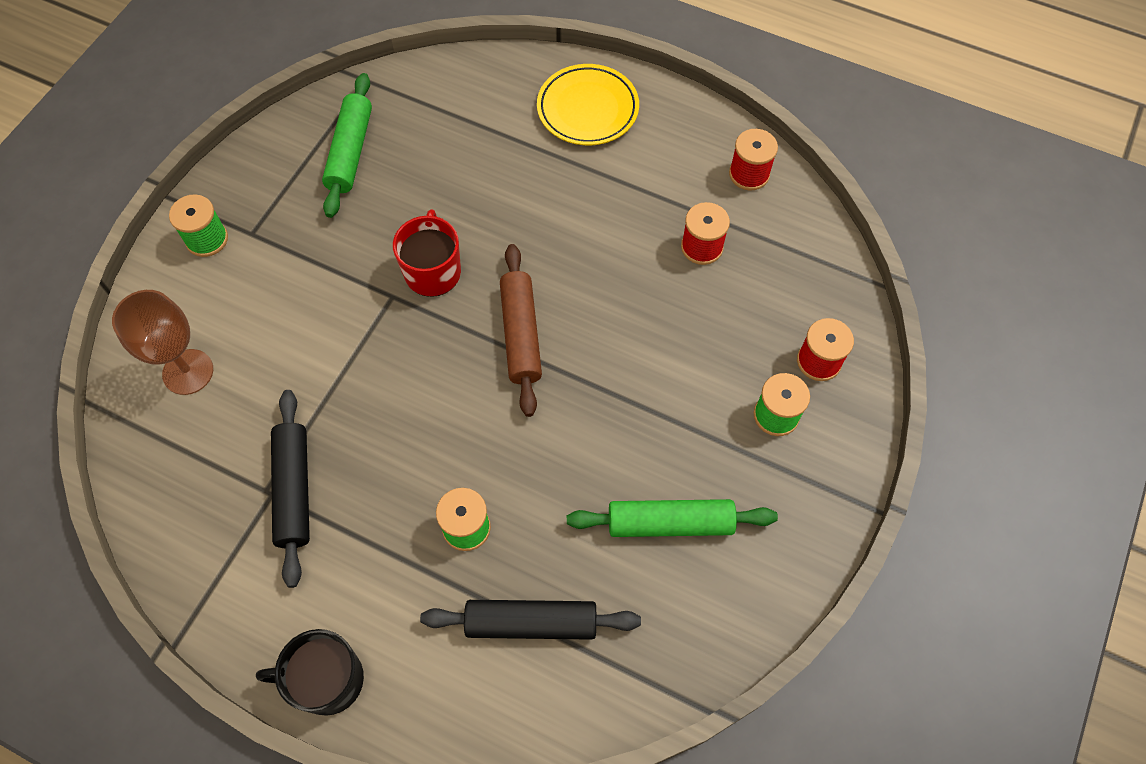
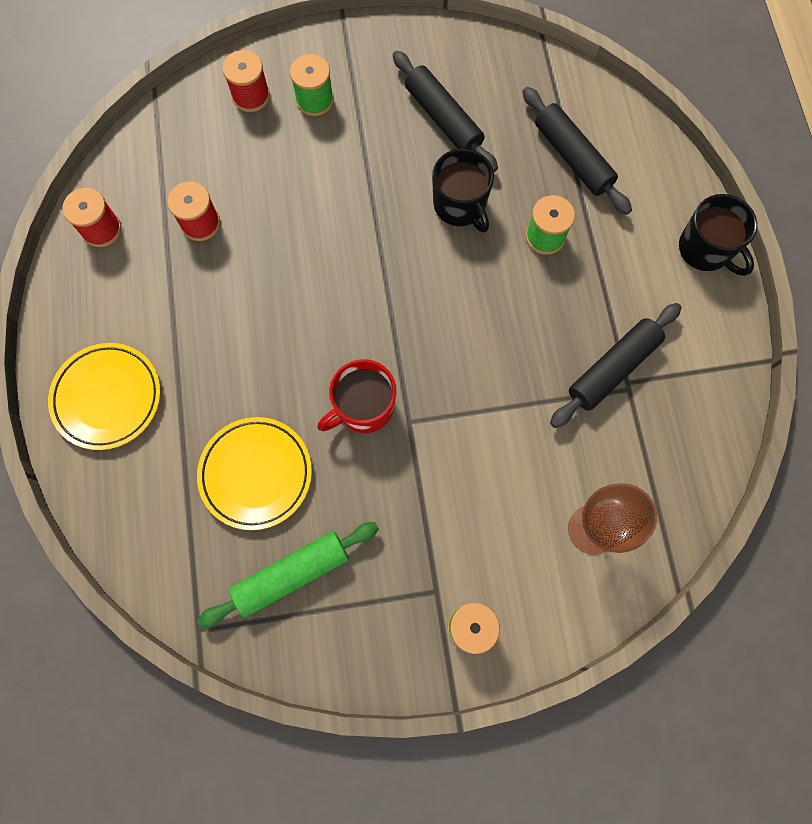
camera: 125 degrees left, 10 degrees up
(444, 170) = (256, 474): none -> yellow plate
(521, 334) = (372, 301): brown rolling pin -> none
(559, 472) = (460, 205): none -> black mug
(670, 523) = (443, 119): green rolling pin -> black rolling pin

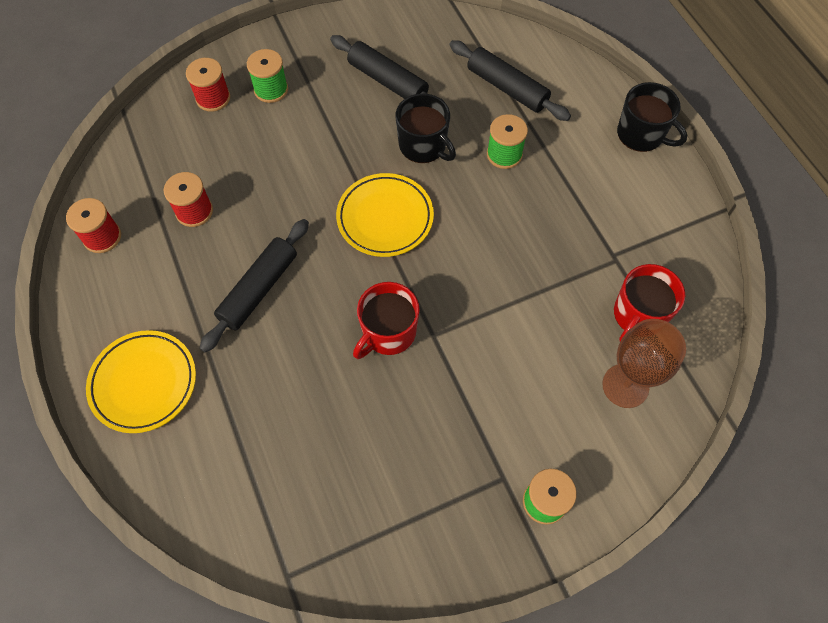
camera: 15 degrees left, 10 degrees down
(256, 474) = (304, 416): yellow plate -> yellow plate (385, 218)
(292, 574) = (364, 499): green rolling pin -> none
(612, 369) = (597, 247): black rolling pin -> black rolling pin (259, 289)
(632, 456) = (638, 315): none -> red mug

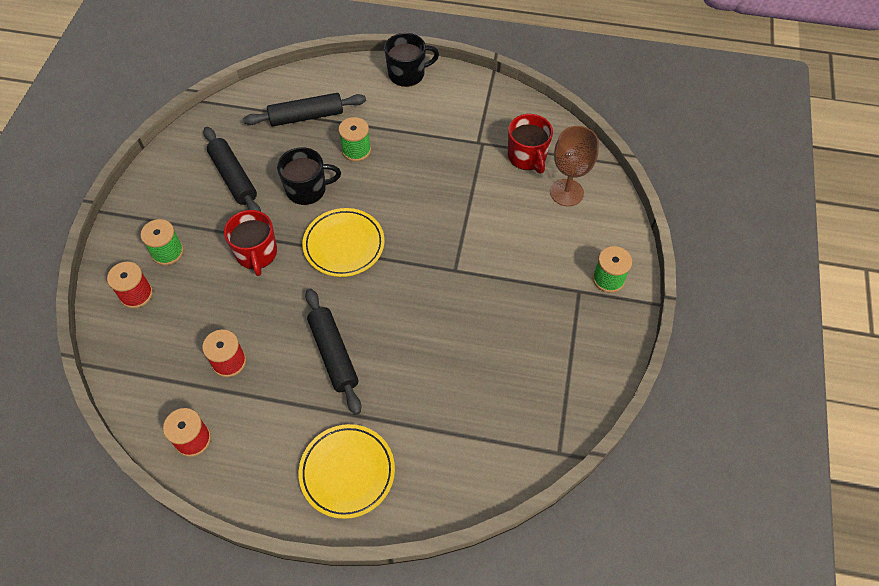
camera: 55 degrees left, 5 degrees down
(388, 81) = (233, 177): black rolling pin -> black rolling pin turned 75 degrees clockwise
(388, 332) = (432, 294): red mug -> red mug (256, 253)

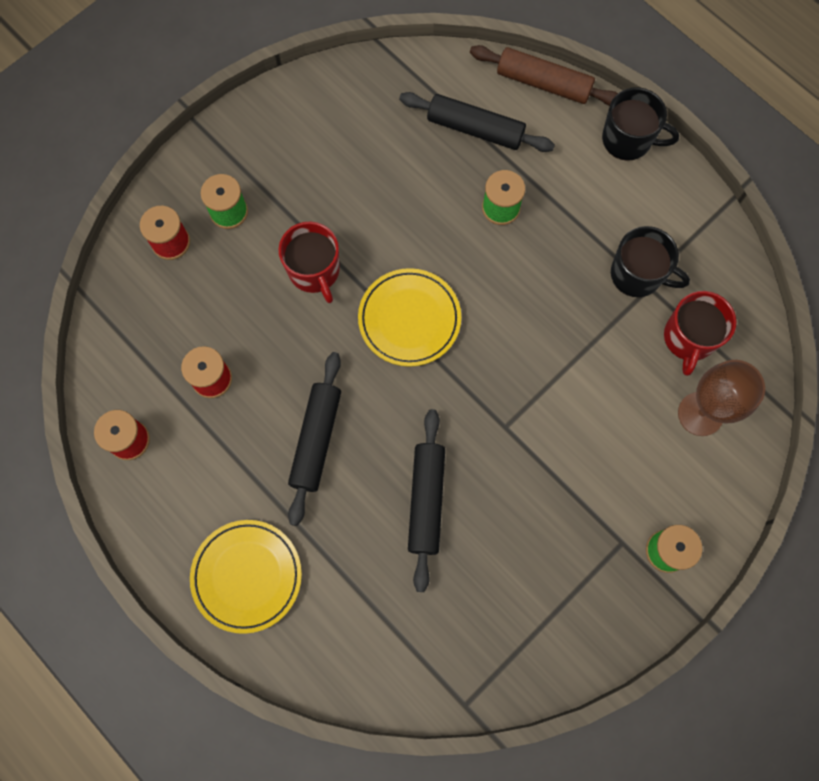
camera: 35 degrees right, 15 degrees up
(233, 177) = (348, 161): black rolling pin -> black rolling pin (426, 501)
(256, 253) = (314, 271): red mug -> red mug turned 45 degrees counterclockwise
(307, 189) = (415, 225): black mug -> black mug (637, 274)
(332, 71) = (543, 83): none -> brown rolling pin

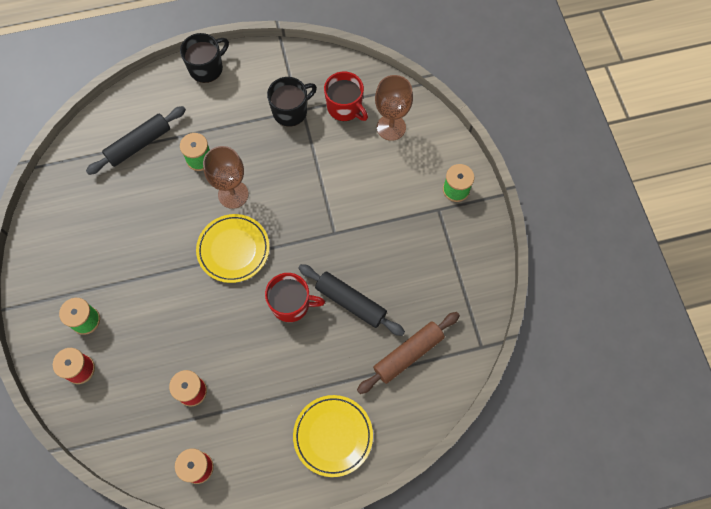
camera: 60 degrees left, 5 degrees down
(314, 271) = (164, 288): red mug -> red mug (291, 304)
(316, 440) = (273, 347): black rolling pin -> none
(480, 275) = (233, 194): none -> brown goblet
(543, 83) = (138, 91): brown rolling pin -> brown rolling pin (408, 354)

